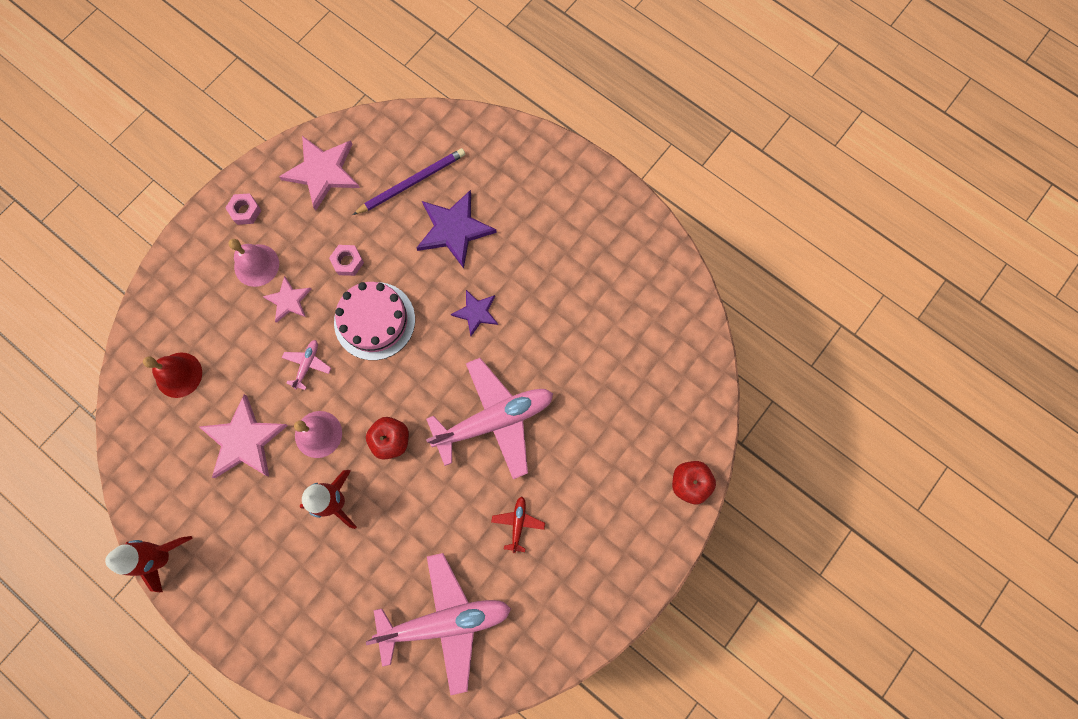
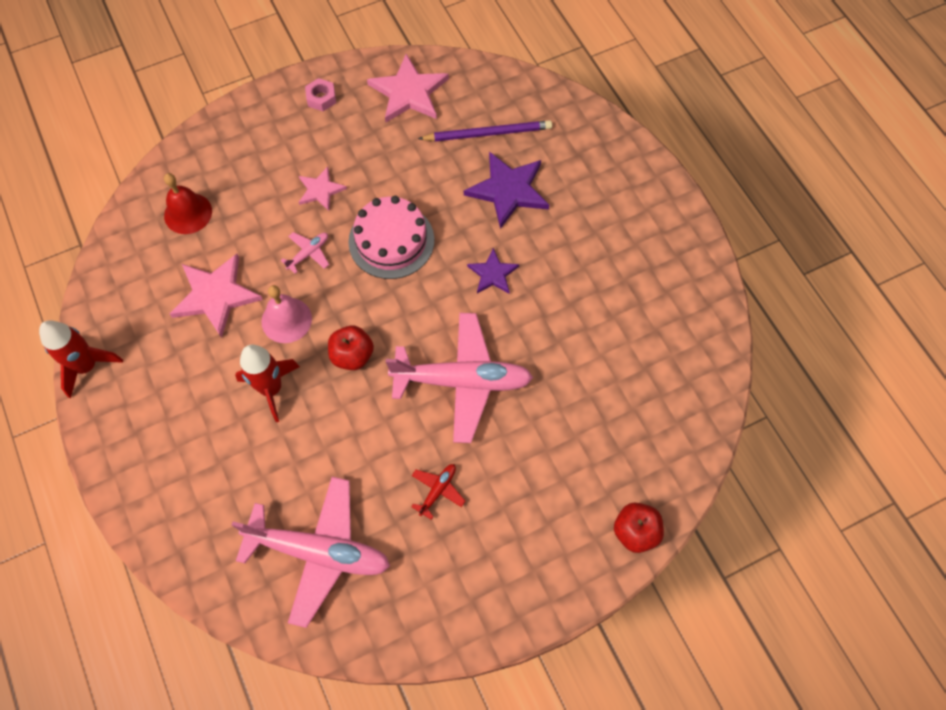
camera: 25 degrees right, 10 degrees down
(256, 265) = (307, 148): pink bell -> none
(348, 262) = (392, 179): pink nut -> none

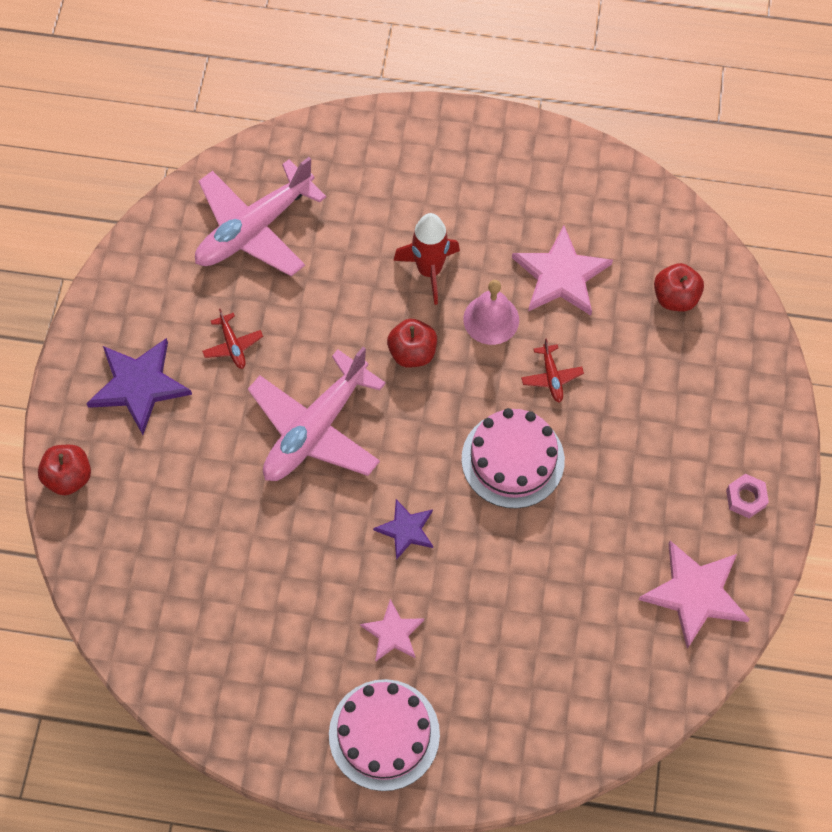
camera: 125 degrees right, 0 degrees up
(87, 366) = (559, 144): red rocket -> none
(188, 213) = (675, 297): red bell -> red apple
(308, 253) = (551, 377): pink plane -> red plane
(320, 190) = (621, 429): pink star -> pink star (393, 633)
(488, 133) = (581, 641): purple pencil -> none
(508, 190) = (493, 611): purple star -> purple star (139, 385)
(635, 202) = (384, 734): none -> pink cake

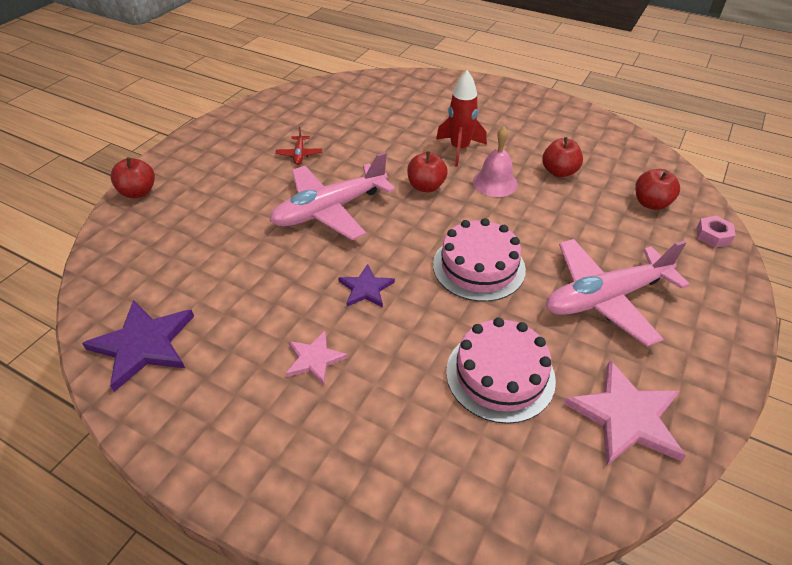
camera: 20 degrees right, 20 degrees down
(139, 385) = (223, 159): purple star -> purple star (144, 345)
(254, 229) = (350, 107): pink plane -> pink plane (605, 298)
(384, 734) = (259, 442): pink cake -> pink cake (500, 375)
(551, 377) = (531, 225): red plane -> none
(561, 275) = (559, 172): pink star -> red apple
(745, 498) = (694, 351): pink nut -> pink nut (713, 236)

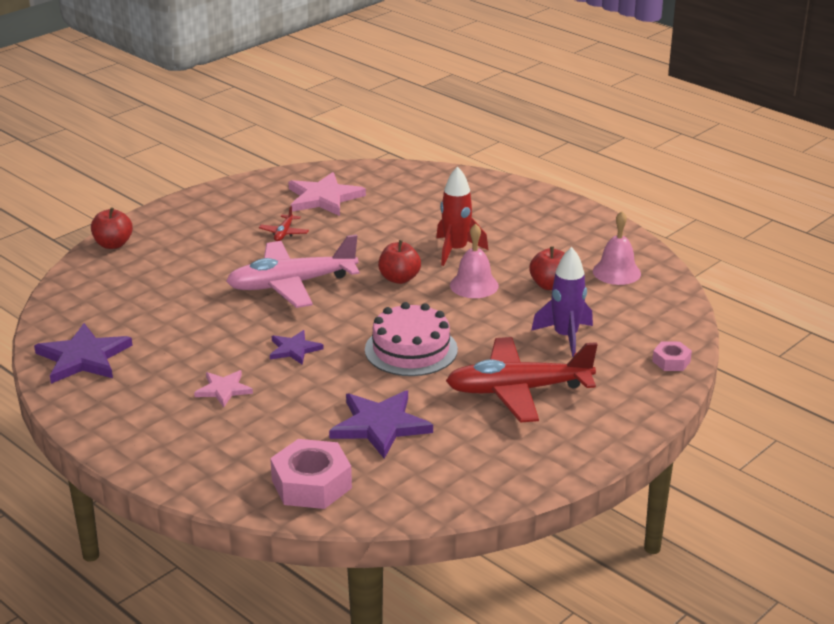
camera: 15 degrees right, 15 degrees down
(470, 485) = (311, 484): none -> pink nut
(500, 375) = (380, 425): pink cake -> purple star
(604, 149) = (616, 272): none -> pink bell
(605, 298) = (518, 390): pink plane -> red plane
(607, 225) = (565, 337): none -> purple rocket
(626, 417) = (472, 469): pink star -> pink star (323, 198)
(651, 203) = (628, 326): red apple -> none

